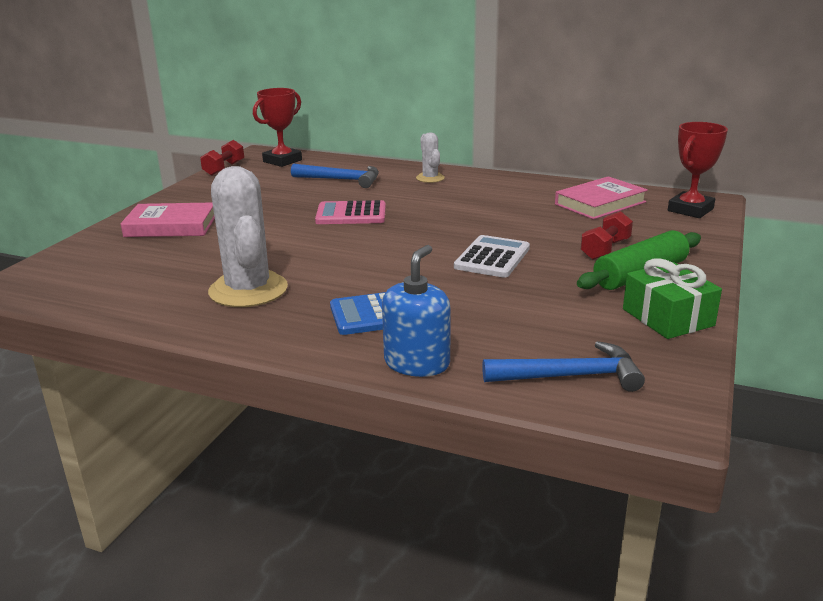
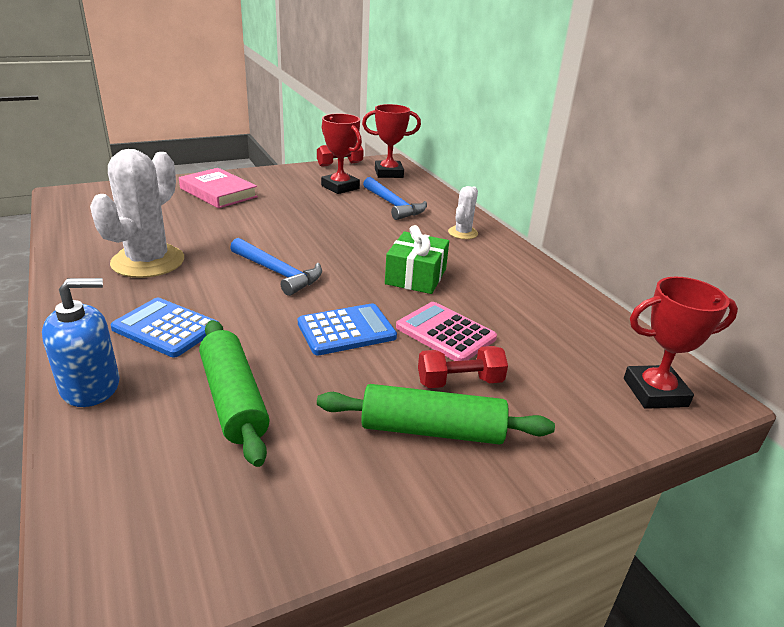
camera: 40 degrees right, 5 degrees up
(268, 183) = (340, 187): none -> red trophy
(351, 214) = (336, 236): pink calculator -> pink calculator (445, 333)
(492, 258) = (346, 330): white calculator -> blue calculator
(517, 319) = (233, 399): none -> green rolling pin
(570, 376) = (140, 486): blue hammer -> blue hammer (278, 273)
(600, 203) = (565, 331): pink book -> none
(667, 317) = (349, 496): green gift -> green gift (416, 276)

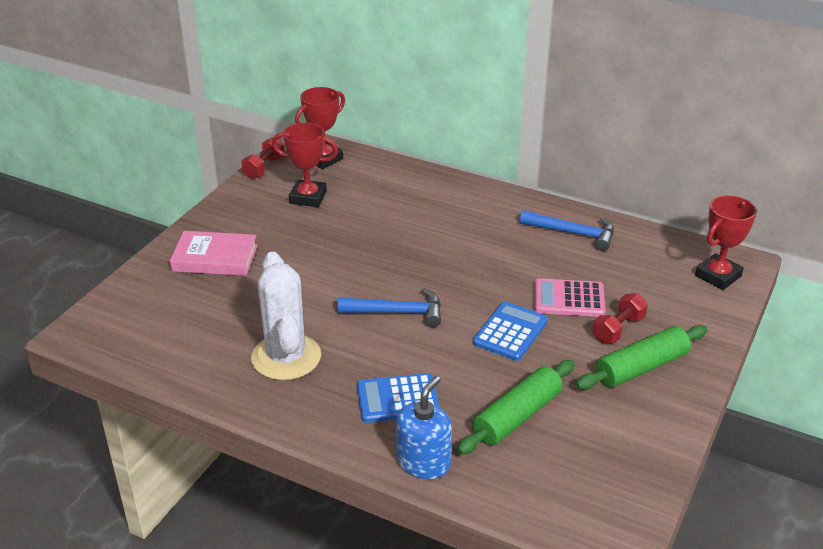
camera: 35 degrees left, 5 degrees up
(233, 399) = (517, 416): green rolling pin -> green rolling pin turned 75 degrees counterclockwise
(393, 205) = (381, 197): blue hammer -> blue hammer (573, 233)
(416, 276) = (492, 262): green gift -> none
(463, 233) = (470, 201): white cactus -> none

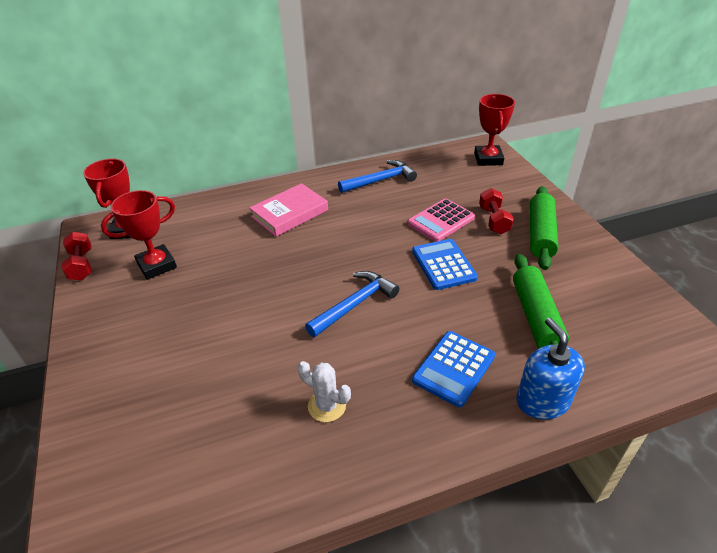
camera: 45 degrees left, 5 degrees up
(215, 258) = (138, 369): pink book -> pink book (289, 213)
(286, 357) = (327, 406): white cactus -> white cactus, size x0.50

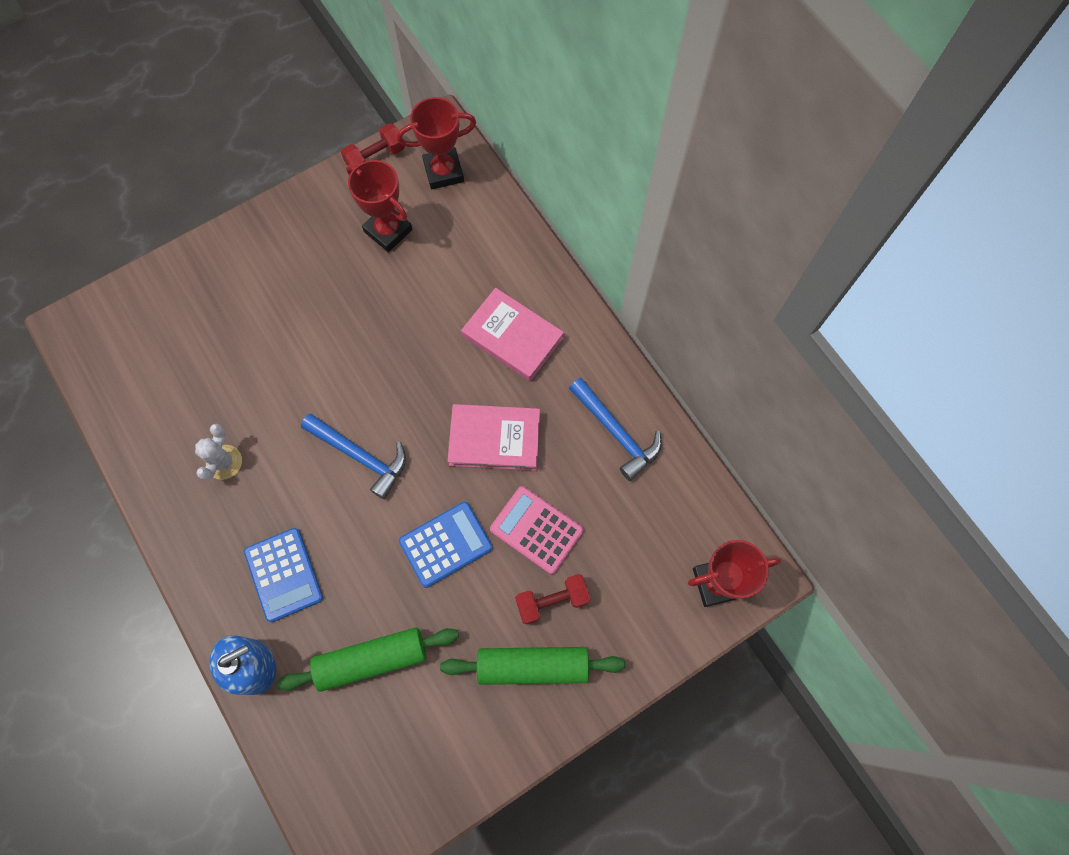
camera: 75 degrees right, 30 degrees up
(366, 231) = (494, 439): none -> pink book
(454, 368) = (284, 574): blue calculator -> blue calculator turned 135 degrees counterclockwise

